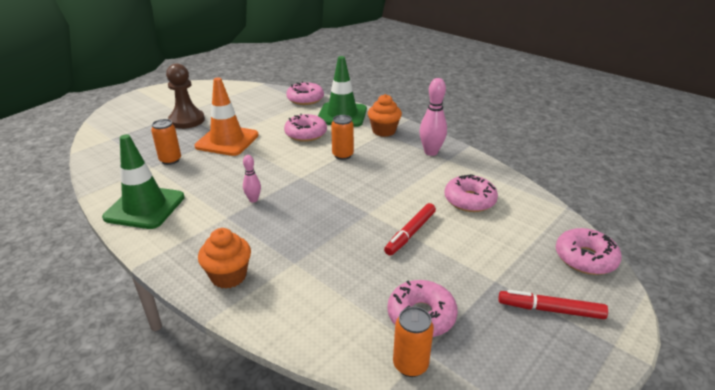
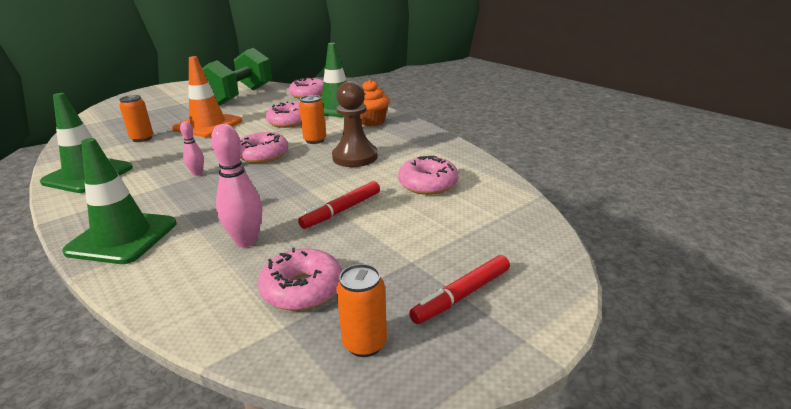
camera: 10 degrees right, 5 degrees down
(187, 120) = (182, 109): brown pawn -> brown pawn (355, 157)
(228, 276) = (122, 237): orange cupcake -> green traffic cone
(237, 103) = (240, 96): none -> green dumbbell
(410, 365) = (257, 338): orange can -> orange can (365, 344)
(431, 152) = (411, 140): pink bowling pin -> pink bowling pin (246, 241)
(550, 310) = (462, 295): red marker -> red marker turned 60 degrees counterclockwise
(585, 258) = (535, 246): pink donut -> pink donut (263, 155)

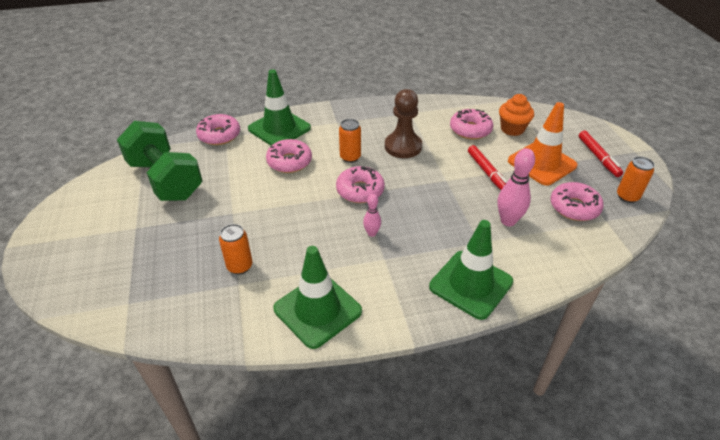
camera: 65 degrees left, 15 degrees up
(208, 125) = (244, 214): orange traffic cone -> orange traffic cone (542, 163)
(372, 122) = (334, 120): orange cupcake -> orange cupcake (512, 129)

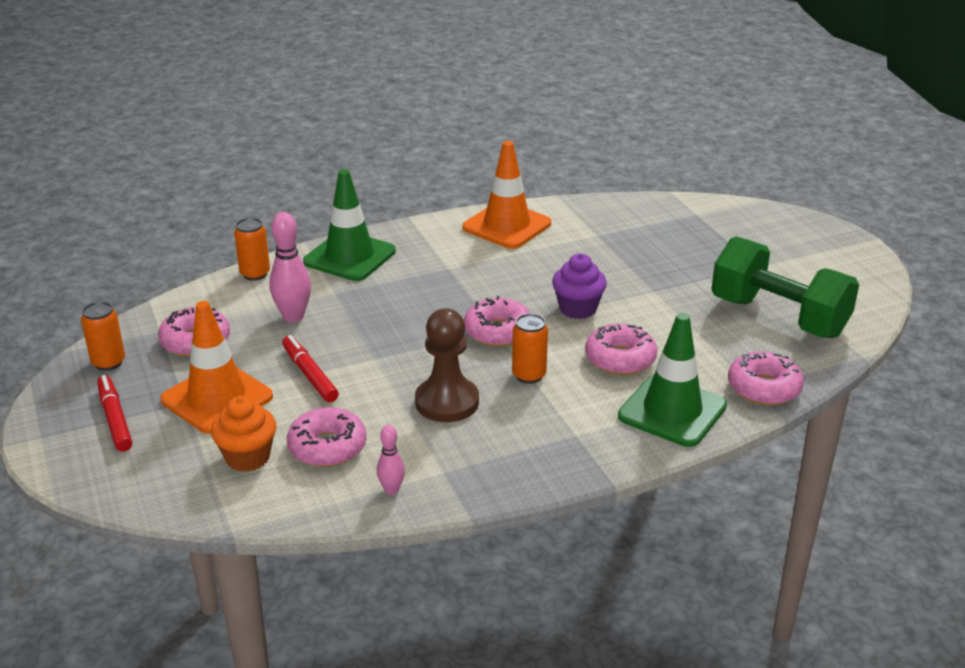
camera: 170 degrees right, 10 degrees down
(240, 266) = (607, 247): orange can -> orange can (255, 274)
(297, 203) = (578, 309): none -> purple cupcake
(317, 310) = (507, 226): green traffic cone -> orange traffic cone
(372, 233) = (469, 288): pink bowling pin -> pink bowling pin (391, 490)

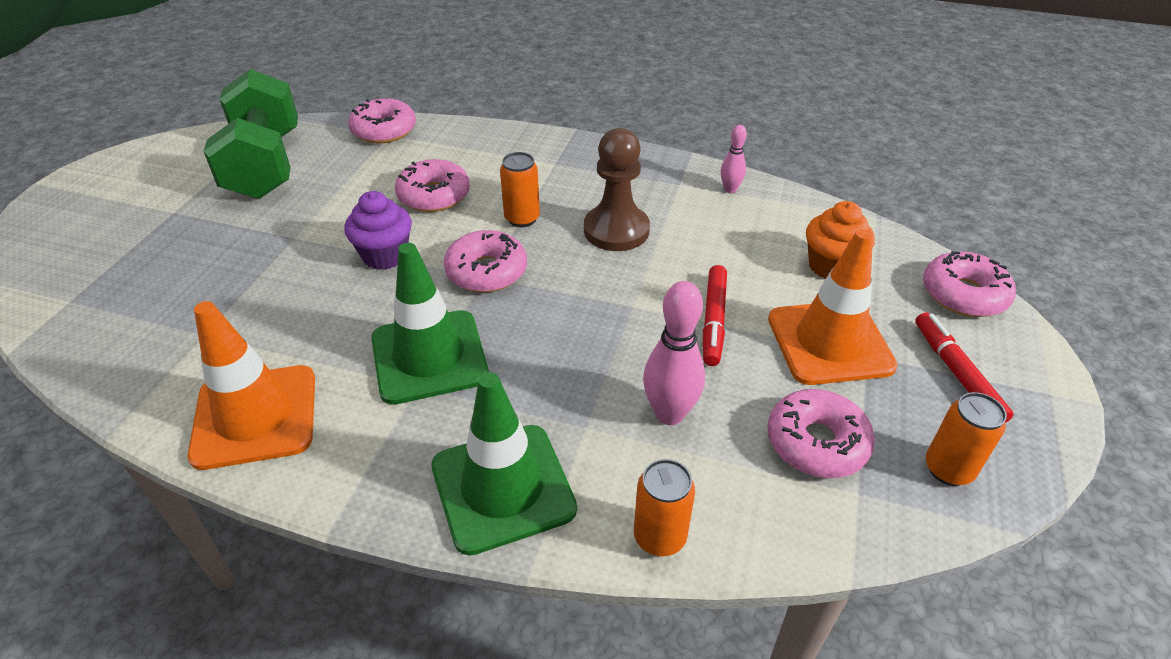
camera: 140 degrees left, 10 degrees up
(115, 419) = (956, 373): red marker -> red marker turned 150 degrees clockwise
(327, 447) = (753, 242): pink donut -> pink donut (963, 294)
(672, 411) = (467, 146): green traffic cone -> green traffic cone (429, 357)

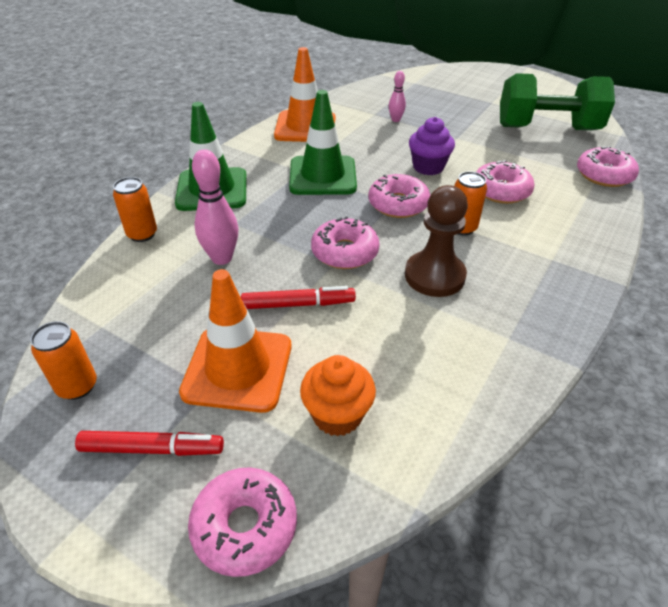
camera: 105 degrees right, 0 degrees up
(714, 320) = (298, 304): red marker -> red marker turned 150 degrees clockwise
(730, 189) = (494, 376): pink bowling pin -> pink bowling pin (395, 120)
(816, 443) = (152, 320): pink donut -> pink donut (345, 252)

